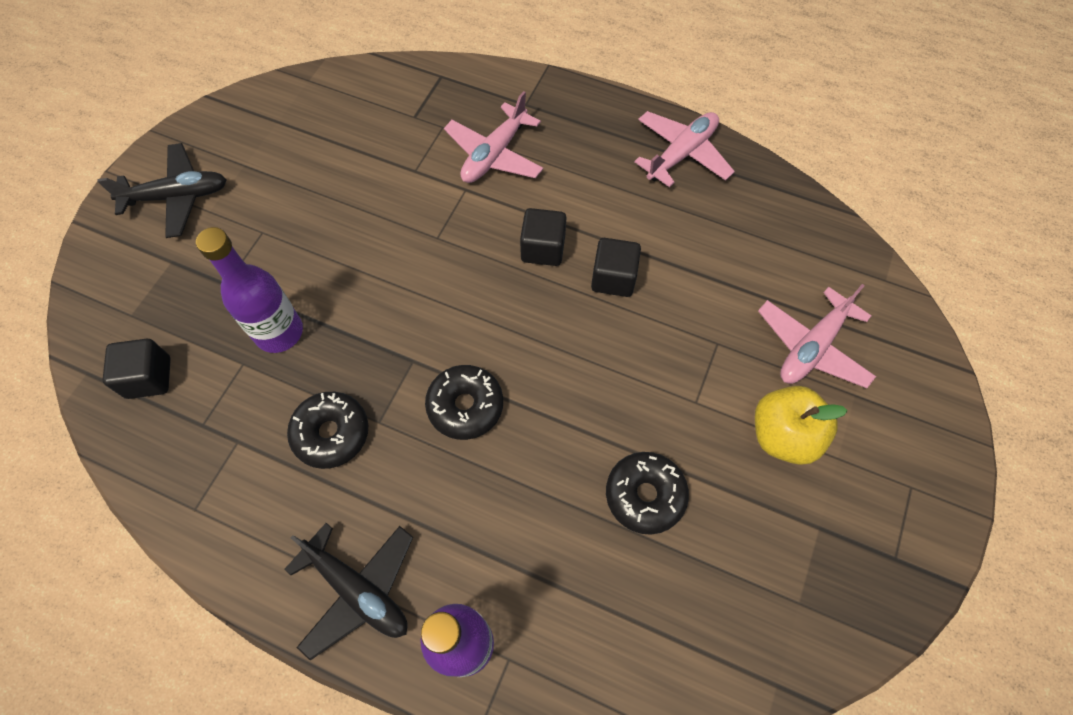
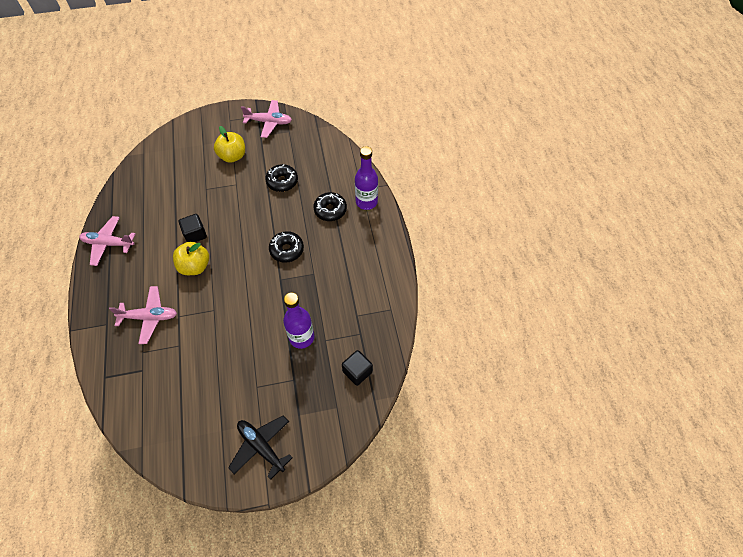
camera: 125 degrees left, 5 degrees down
(331, 433) = (329, 286): black donut -> black donut (330, 210)
(358, 590) = (375, 239): black plane -> none
(543, 248) = (195, 266): black cube -> yellow apple
(812, 347) = (189, 162): pink plane -> pink plane (269, 122)

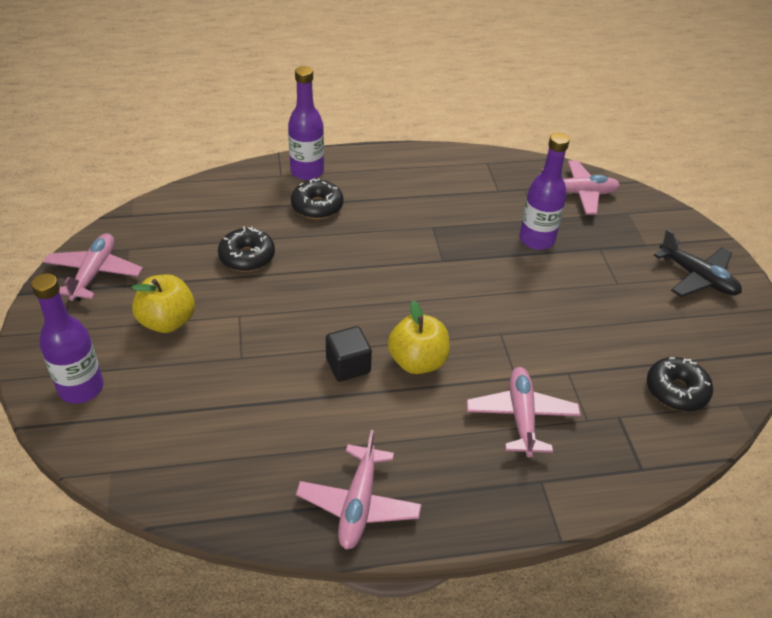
camera: 90 degrees left, 15 degrees down
(192, 134) = (81, 388): none -> purple bottle
(261, 446) = (697, 277): black plane -> black plane turned 90 degrees counterclockwise
(287, 250) = (389, 253): black donut -> black donut (676, 391)
(357, 371) = (578, 193): black cube -> pink plane

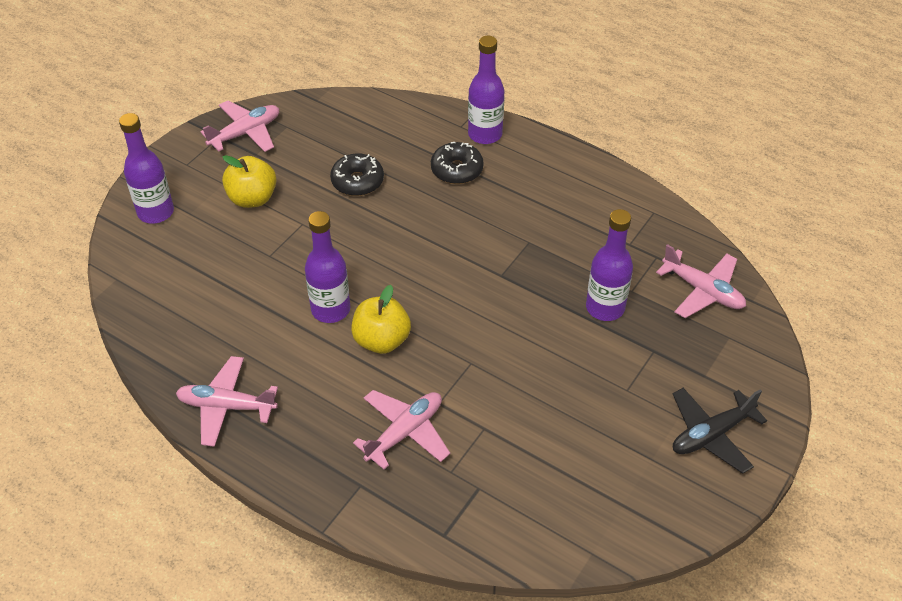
camera: 45 degrees right, 5 degrees up
(348, 365) = (330, 309): black cube -> purple bottle
(358, 504) = (227, 406): pink plane -> pink plane turned 45 degrees clockwise
(676, 391) = (553, 505): black donut -> none
(697, 277) = (711, 434): black plane -> black plane turned 60 degrees clockwise

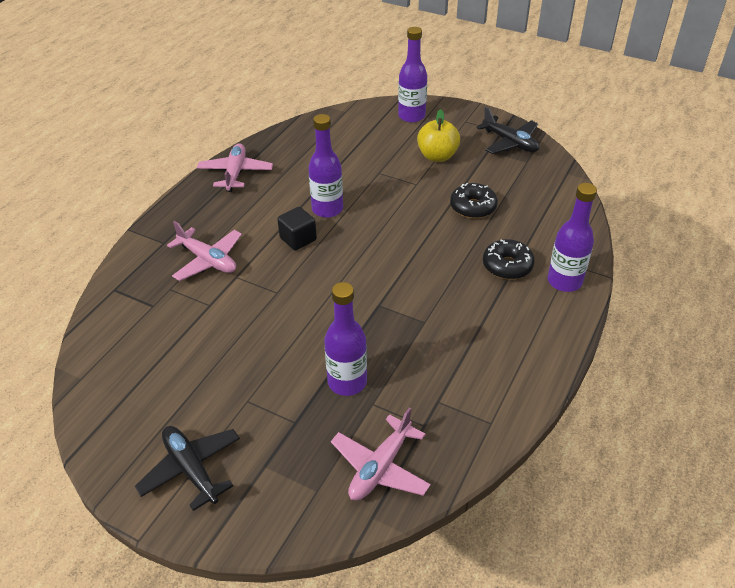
camera: 85 degrees right, 5 degrees down
(245, 133) = (510, 142): pink plane -> black plane
(381, 340) = (298, 239): yellow apple -> black cube

